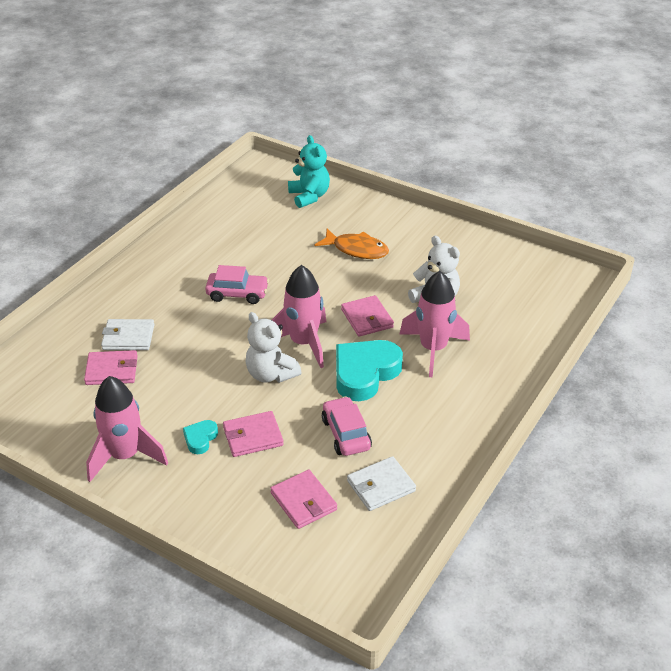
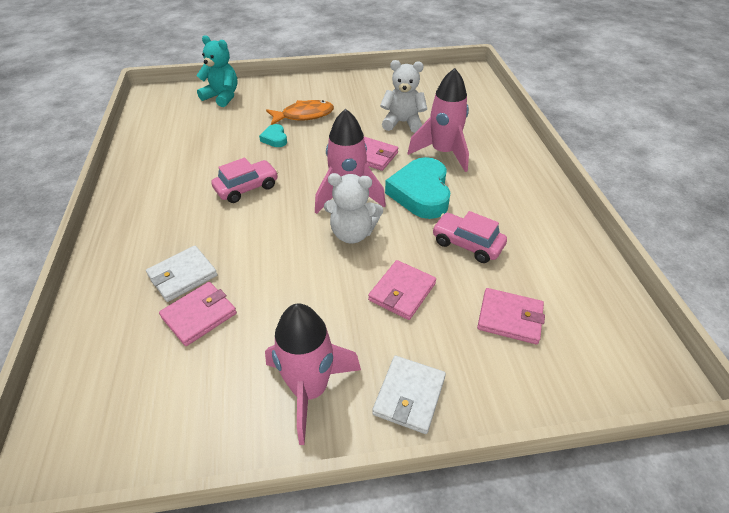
camera: 40 degrees left, 5 degrees up
(200, 439) = (361, 323): turquoise heart -> turquoise heart (275, 139)
(381, 486) = (542, 266): white wallet -> white wallet (409, 395)

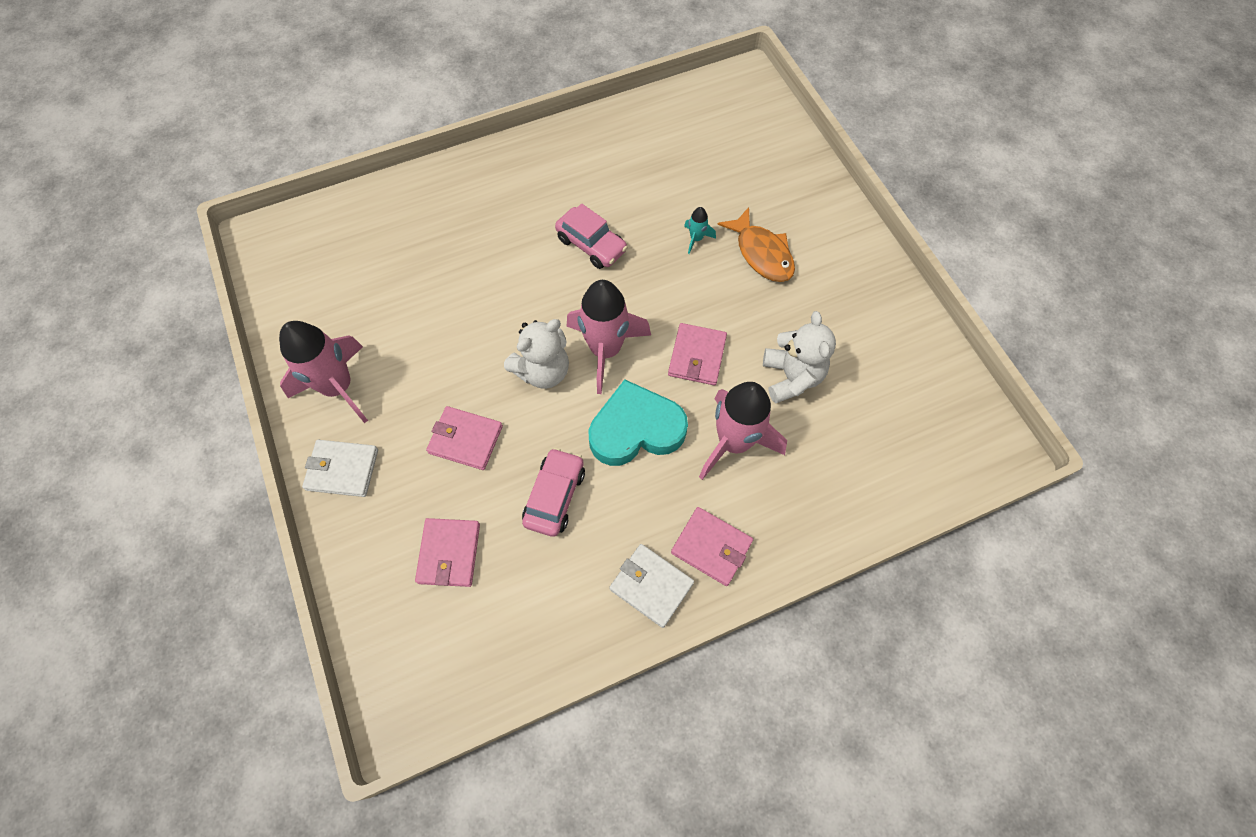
camera: 75 degrees right, 20 degrees up
(183, 275) = (448, 241): white wallet -> white wallet (651, 586)
(199, 315) = (404, 274): pink wallet -> pink wallet (711, 547)
(222, 97) = (769, 149): turquoise teddy bear -> none
(275, 139) = (696, 239): turquoise heart -> turquoise rocket
(352, 233) = (543, 371): white teddy bear -> white teddy bear turned 120 degrees counterclockwise

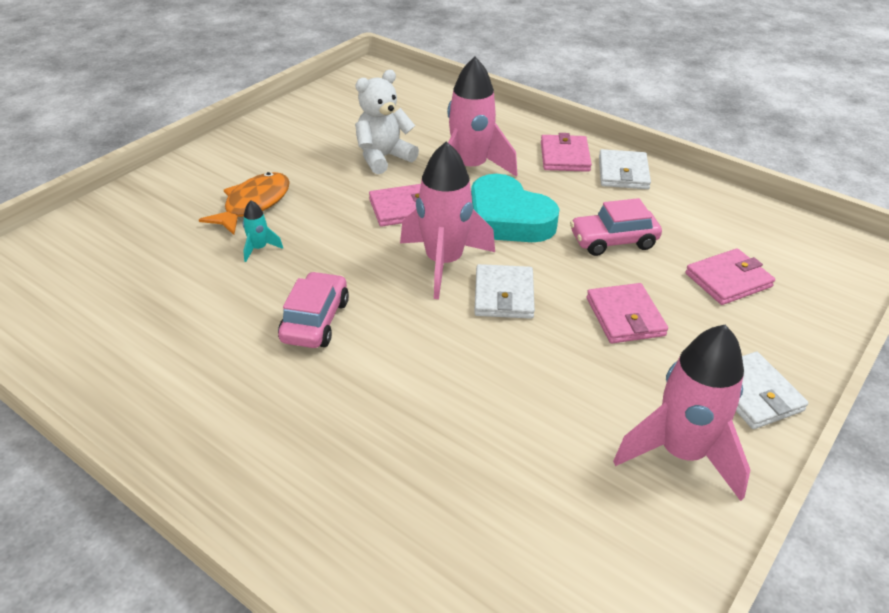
camera: 120 degrees left, 25 degrees down
(543, 371) = (504, 295): white teddy bear -> white wallet

